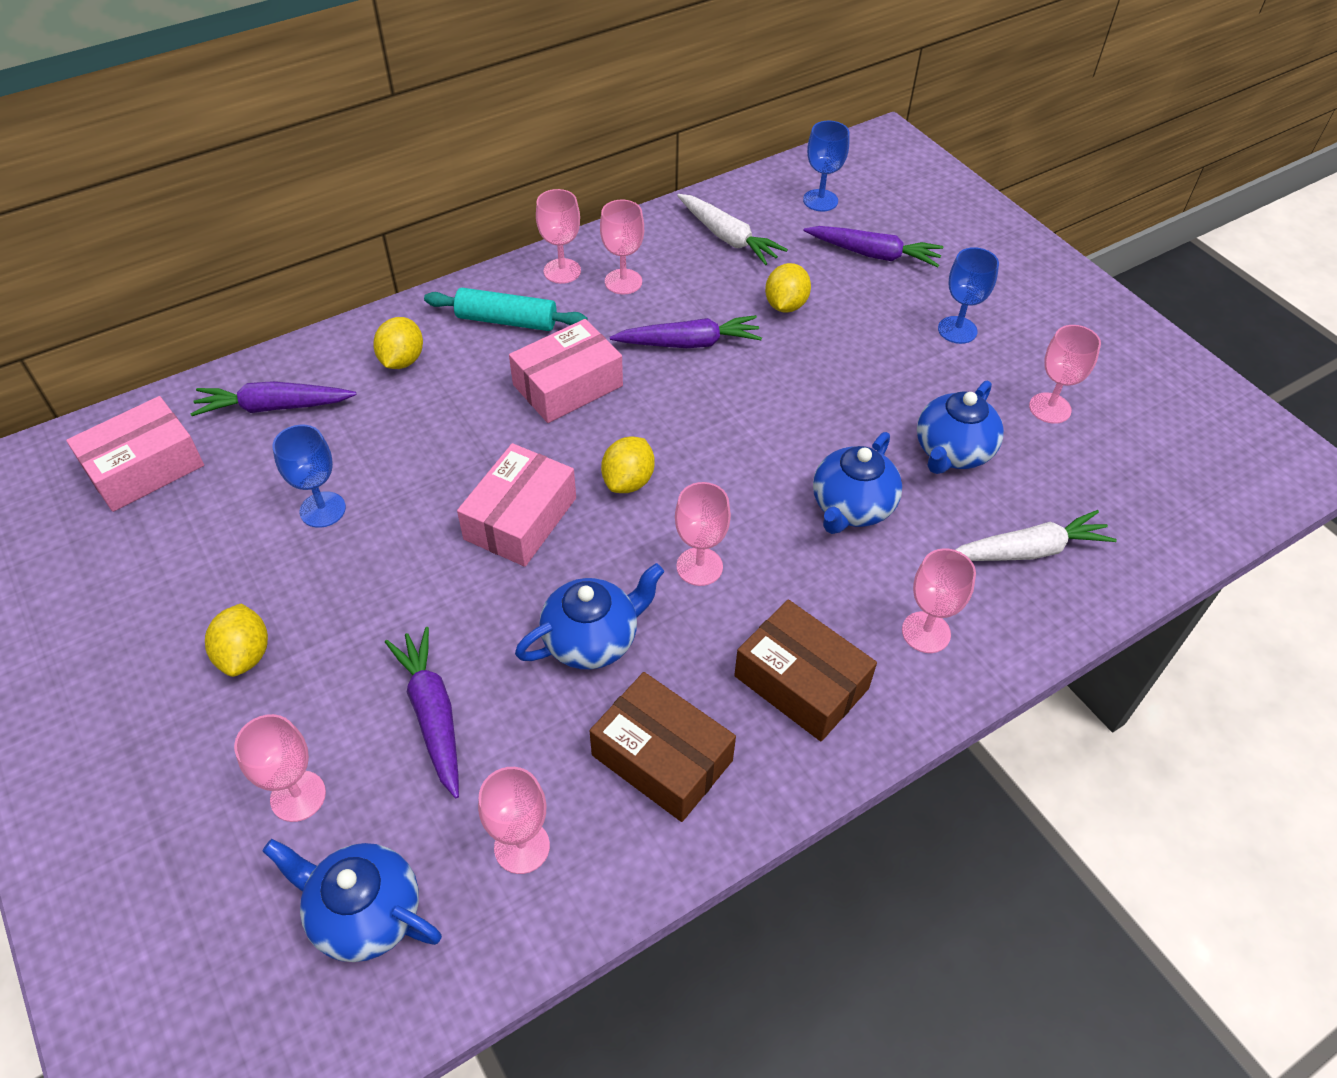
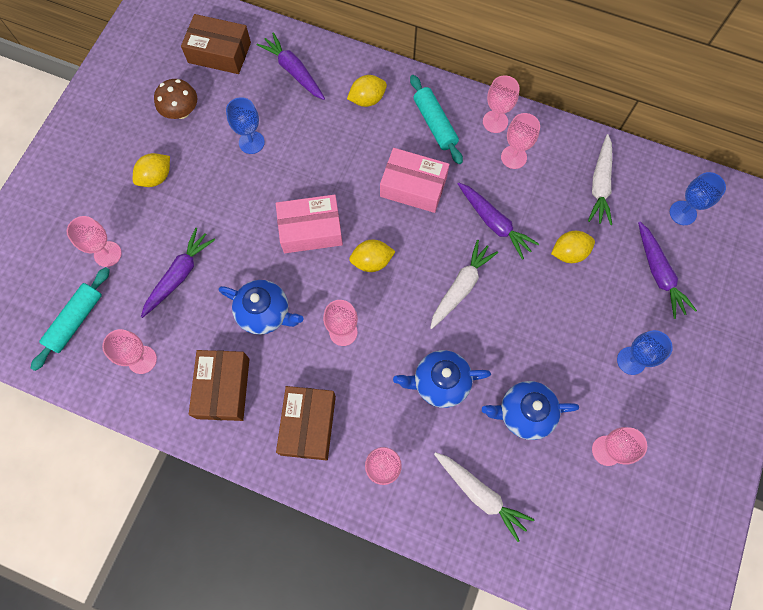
camera: 55 degrees right, 20 degrees up
(144, 468) = (219, 52): pink box -> brown box
(179, 563) = (181, 112): none -> brown mushroom
(364, 913) = (76, 321): blue teapot -> turquoise rolling pin
(743, 417) = (461, 287): none -> white carrot

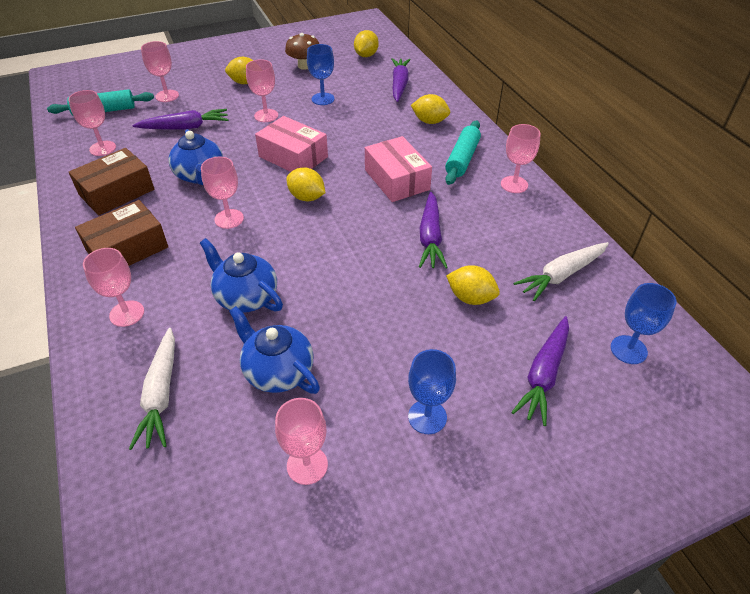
camera: 45 degrees right, 25 degrees down
(219, 52) = (366, 55): brown box -> yellow lemon
(461, 287) = (348, 255): white carrot -> none
(513, 157) = (502, 212): pink goblet -> pink goblet (266, 115)

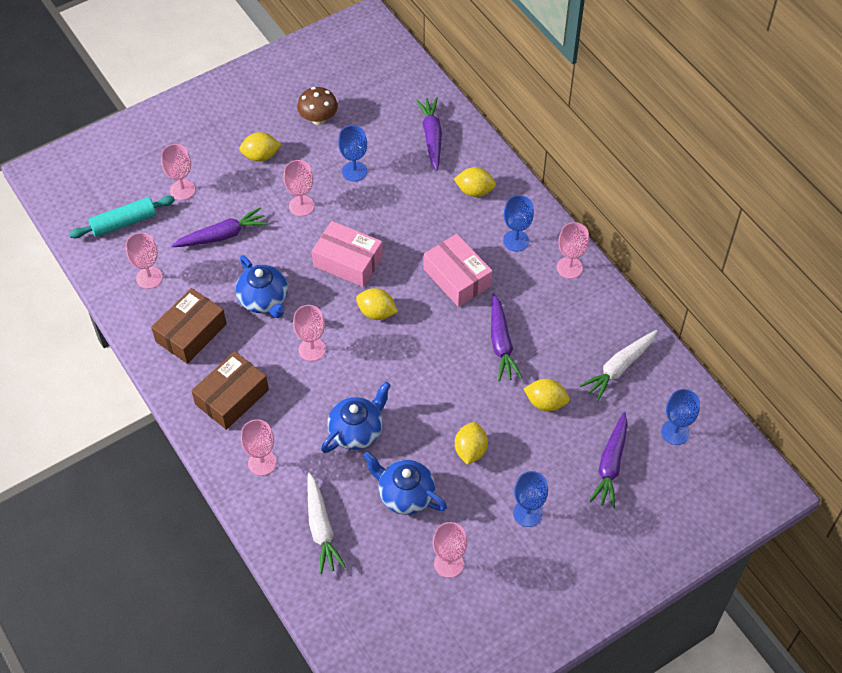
camera: 10 degrees left, 10 degrees up
(246, 297) = (357, 431): blue teapot -> blue teapot turned 105 degrees clockwise
(366, 55) = (383, 90): yellow lemon -> yellow lemon (470, 450)
(462, 159) = (516, 241): turquoise rolling pin -> blue goblet

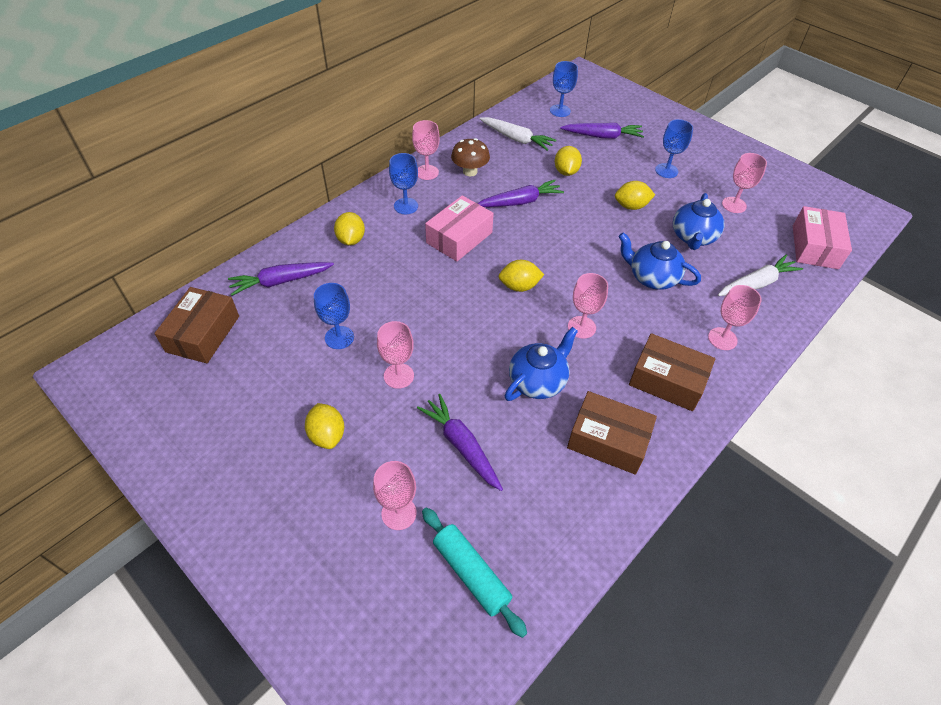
camera: 105 degrees left, 5 degrees down
(149, 277) = (549, 511): pink goblet -> none
(318, 119) = (259, 388): brown mushroom -> brown mushroom (470, 171)
(348, 261) = (464, 320): pink box -> pink box (815, 247)
(376, 312) = (519, 286): yellow lemon -> yellow lemon turned 75 degrees clockwise
(385, 86) = (203, 334): none -> brown box

